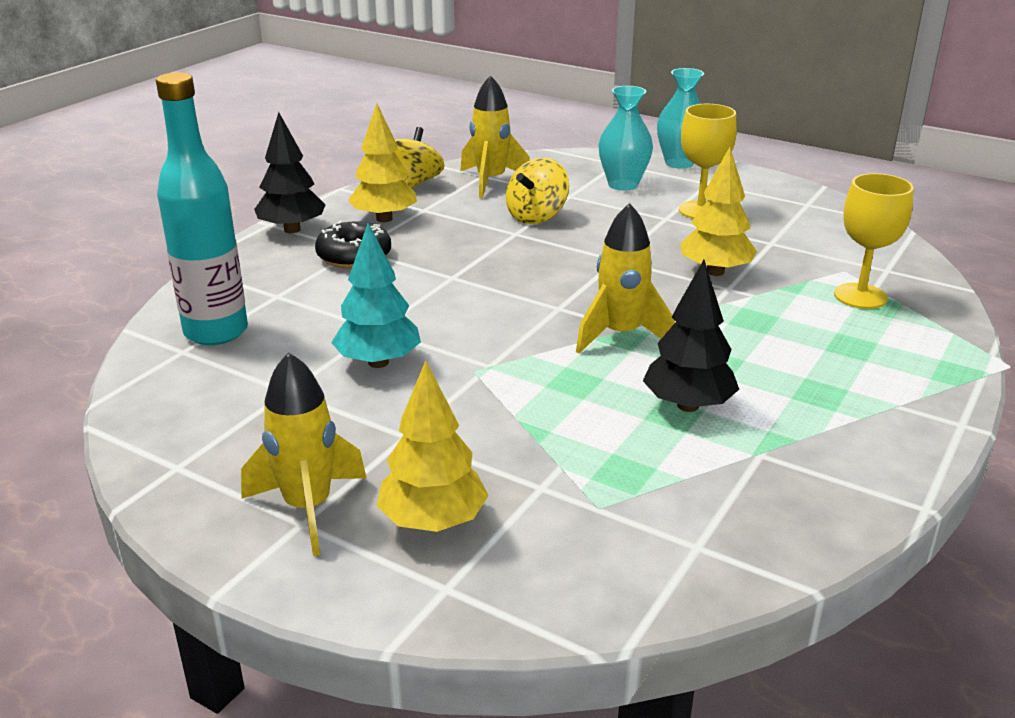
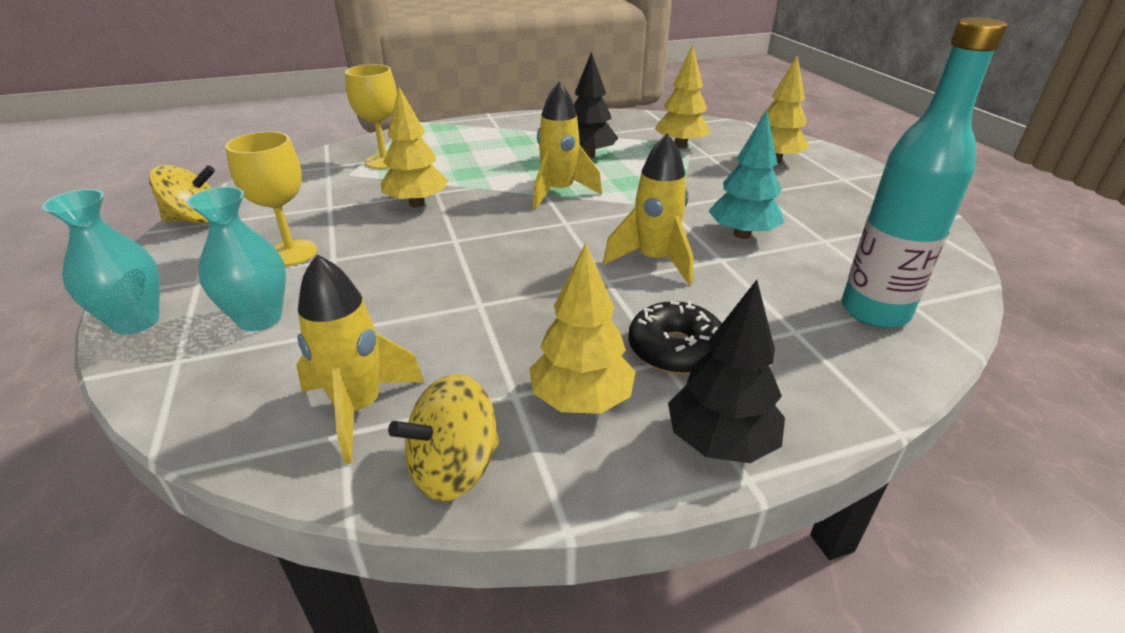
camera: 140 degrees left, 5 degrees up
(308, 508) = (838, 182): yellow rocket -> yellow rocket (654, 261)
(536, 216) = (424, 316): yellow spinning top -> yellow spinning top (197, 220)
(605, 490) = (680, 146): none -> yellow tree

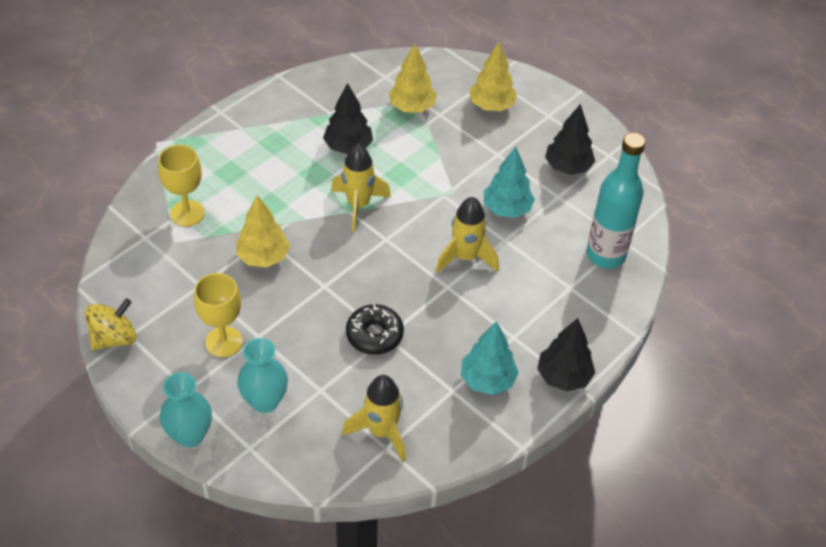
camera: 30 degrees left, 15 degrees up
(454, 468) = (454, 442): yellow spinning top -> none
(581, 400) = (487, 380): yellow tree -> turquoise tree
(675, 349) = (515, 327): black donut -> black donut (374, 335)
(851, 220) = (568, 167): none -> black tree

